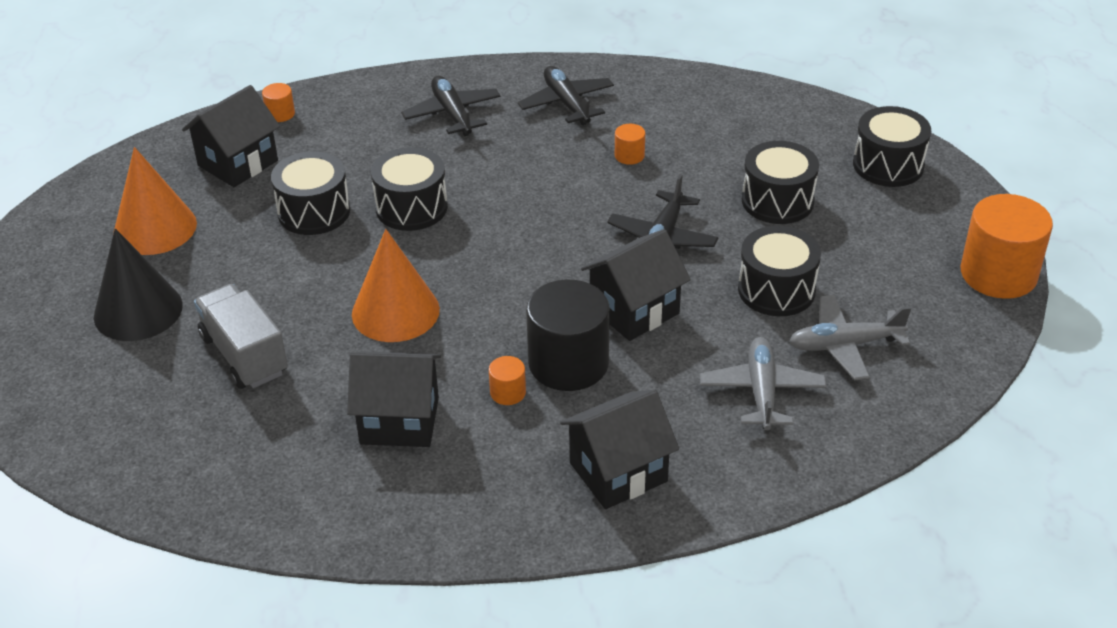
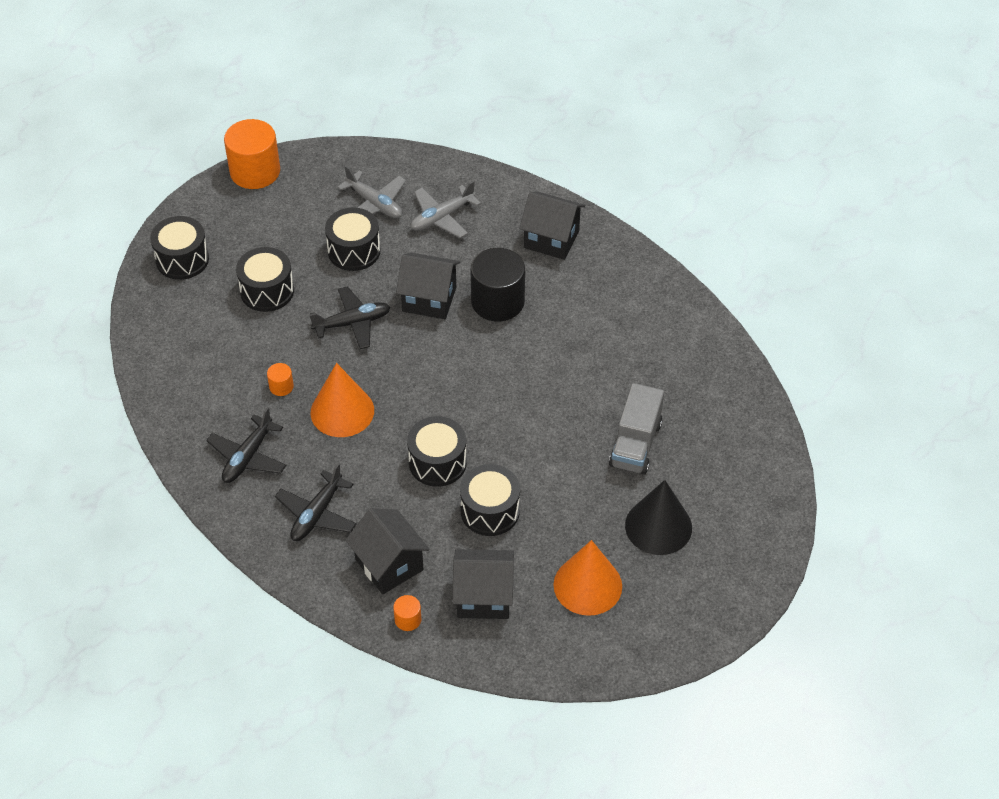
camera: 130 degrees left, 10 degrees up
(395, 311) = (534, 402): orange cone -> orange cone (342, 411)
(399, 421) = (608, 342): black house -> black house (389, 565)
(508, 392) = (543, 312): orange cylinder -> none

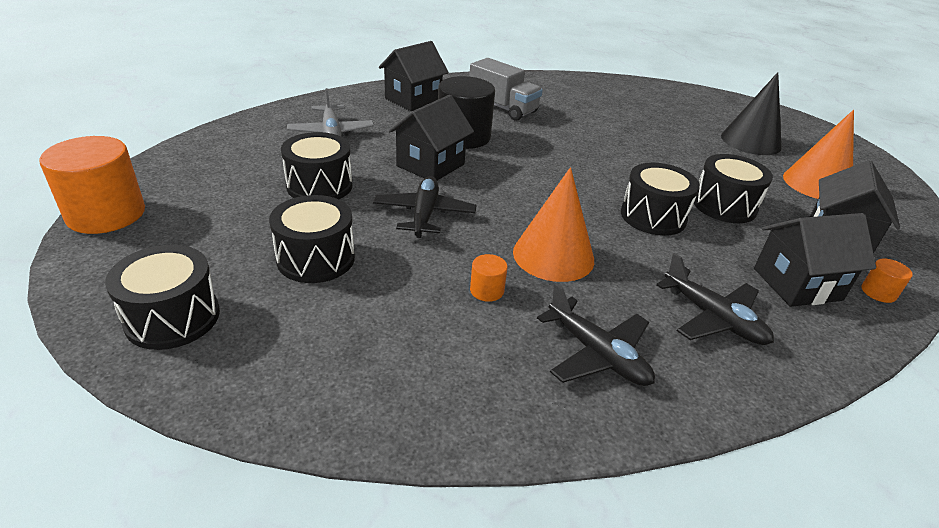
camera: 70 degrees left, 15 degrees down
(375, 204) = (268, 158): grey plane -> none
(635, 444) = (661, 127): grey truck -> grey truck (502, 108)

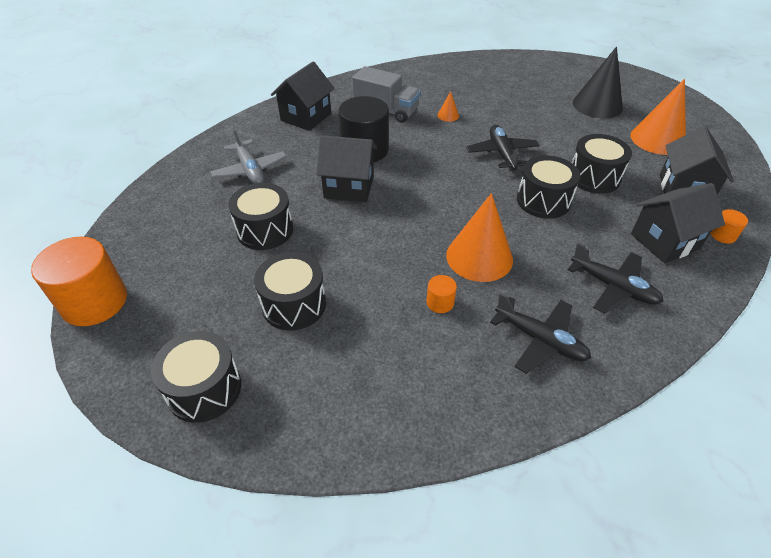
camera: 10 degrees left, 10 degrees up
(424, 214) = (363, 240): black plane -> black plane (502, 153)
(430, 165) = (349, 187): black house -> black house turned 75 degrees clockwise
(570, 123) = (448, 115): none -> orange cone

